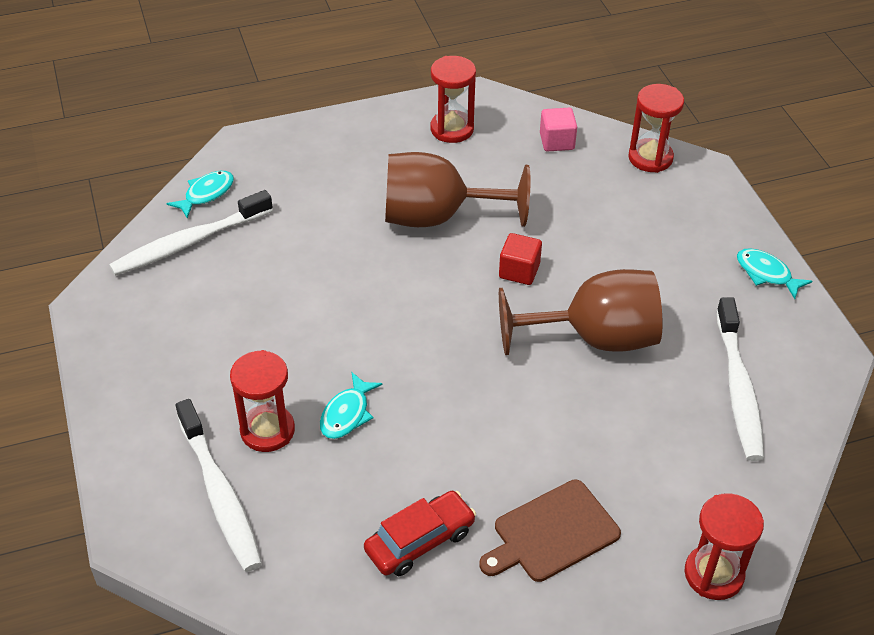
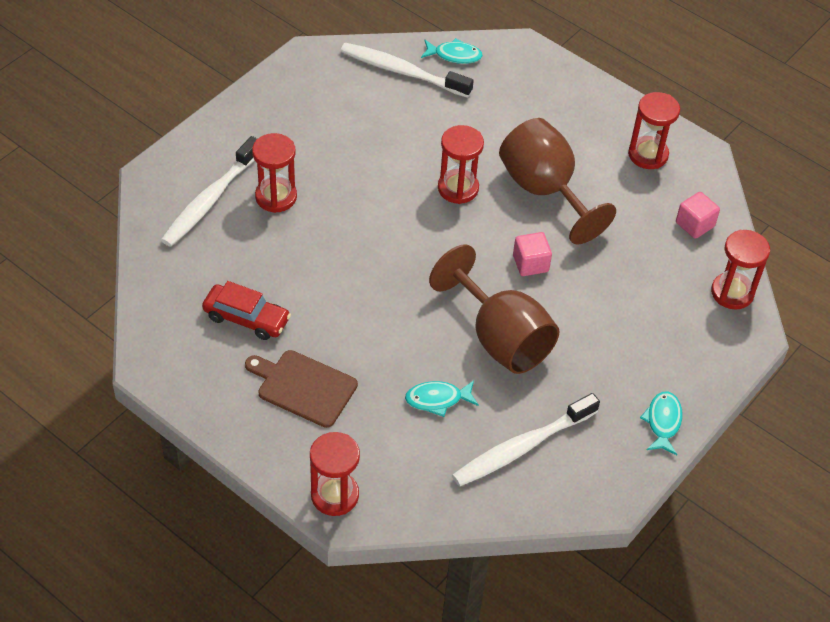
camera: 55 degrees right, 5 degrees up
(347, 414) = (320, 230): turquoise fish -> turquoise fish (437, 399)
(382, 276) = (458, 188): none -> red hourglass
(519, 271) = (530, 263): red cube -> pink cube

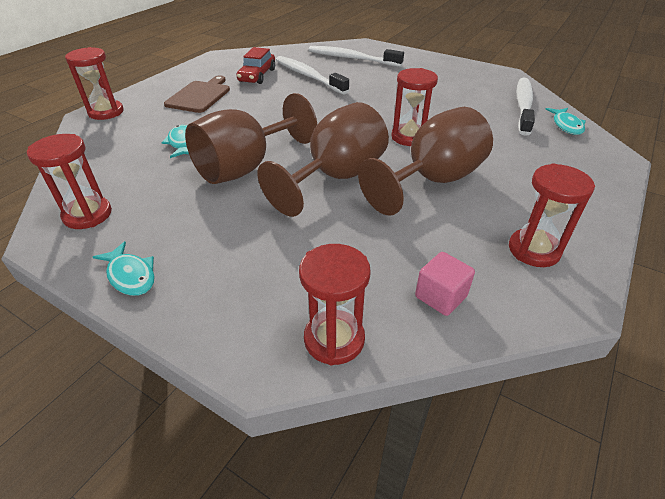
camera: 85 degrees right, 10 degrees down
(276, 197) = (364, 75): red hourglass -> red hourglass (87, 215)
(523, 447) = (124, 185): white toothbrush -> white toothbrush (309, 76)
(530, 263) = (336, 177): pink cube -> brown goblet
(663, 422) = (131, 275): turquoise fish -> turquoise fish turned 45 degrees clockwise

